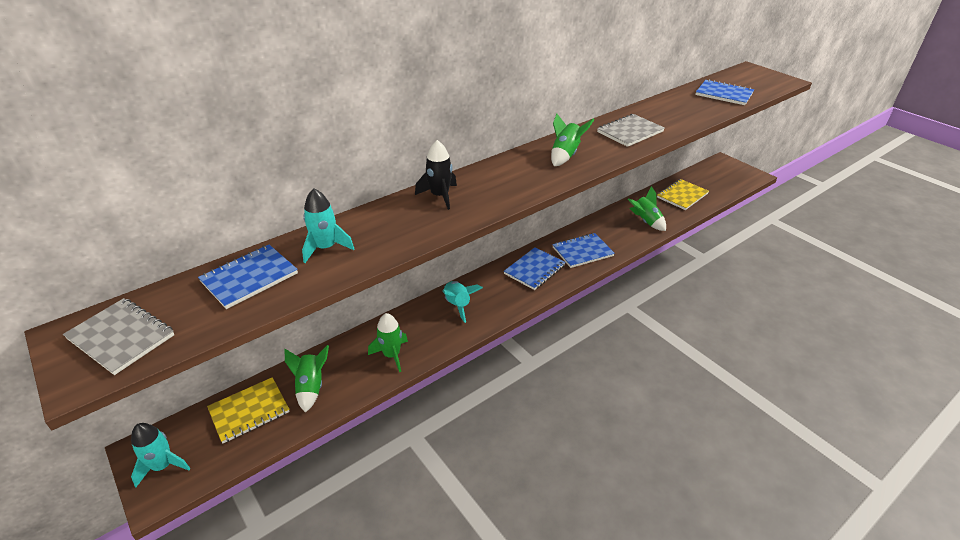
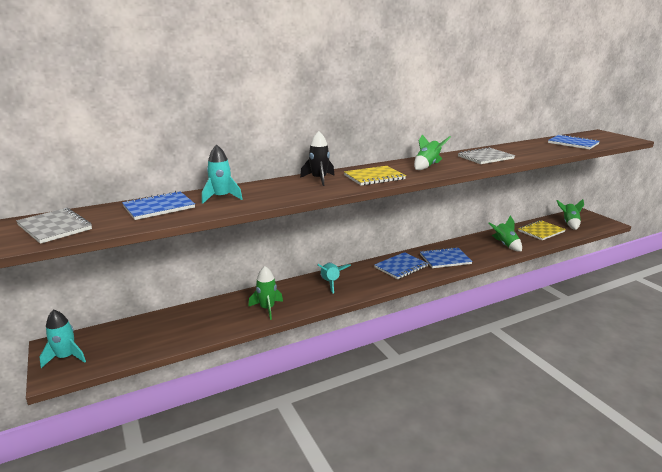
camera: 10 degrees right, 15 degrees down
(249, 411) = (144, 331): yellow notebook -> yellow notebook (374, 177)
(311, 387) = (196, 322): green rocket -> green rocket (569, 223)

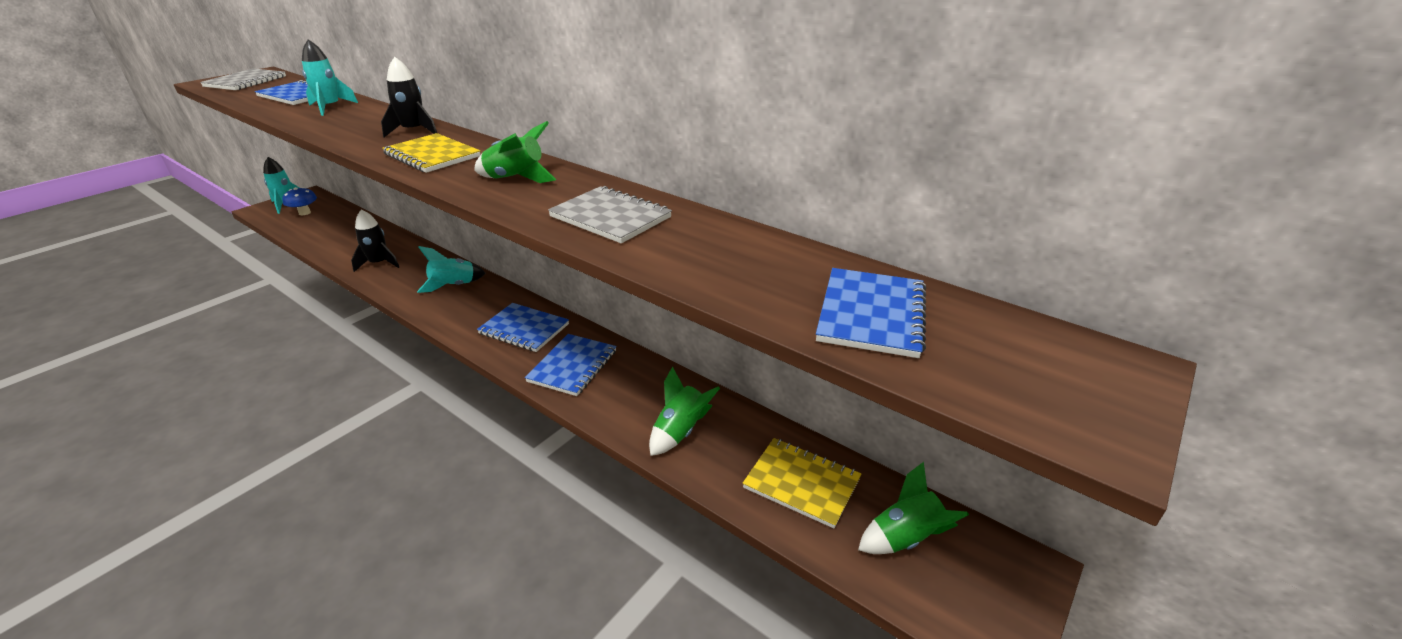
camera: 65 degrees right, 10 degrees up
(106, 345) = (304, 213): none -> blue mushroom
(267, 309) = (379, 263): green rocket -> black rocket
(445, 259) = (573, 366): blue notebook -> blue notebook turned 60 degrees clockwise

